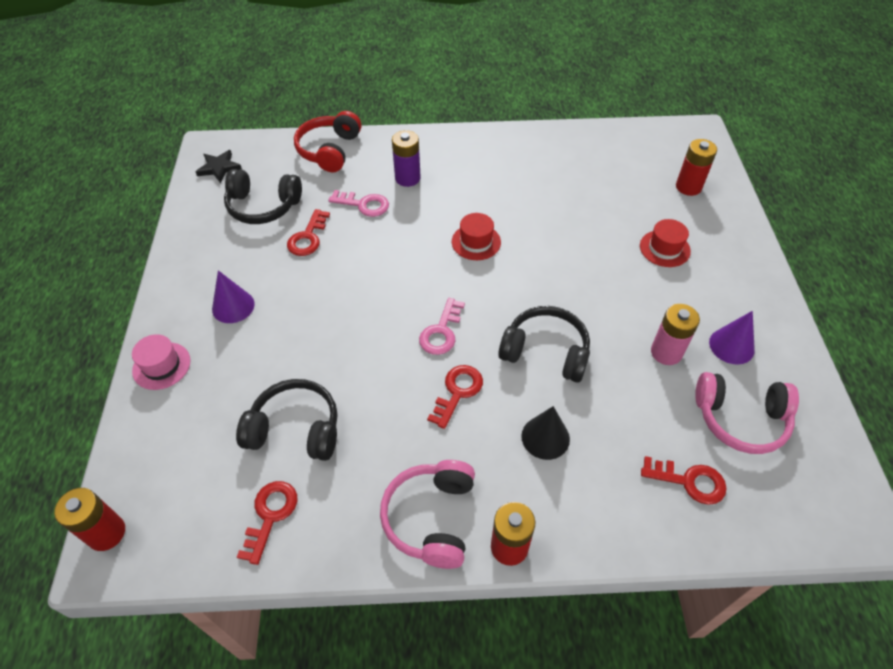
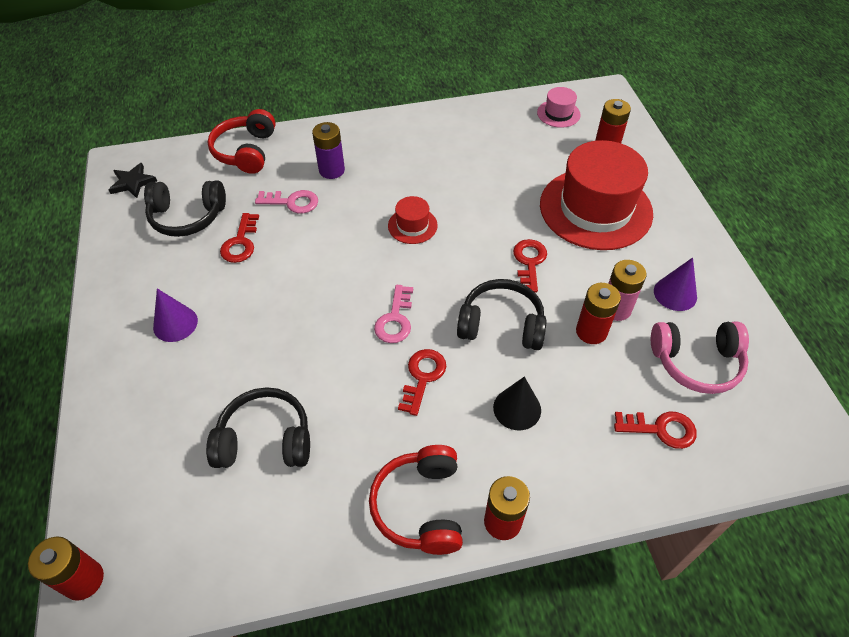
camera: 10 degrees left, 0 degrees up
(161, 366) = (110, 396): pink hat -> pink hat (558, 114)
(270, 515) = (256, 532): red key -> red key (529, 262)
(431, 518) = (420, 506): pink headphones -> red headphones
(636, 372) = (591, 331): none -> red battery
(664, 248) = (595, 209): red hat -> red hat, size x2.29

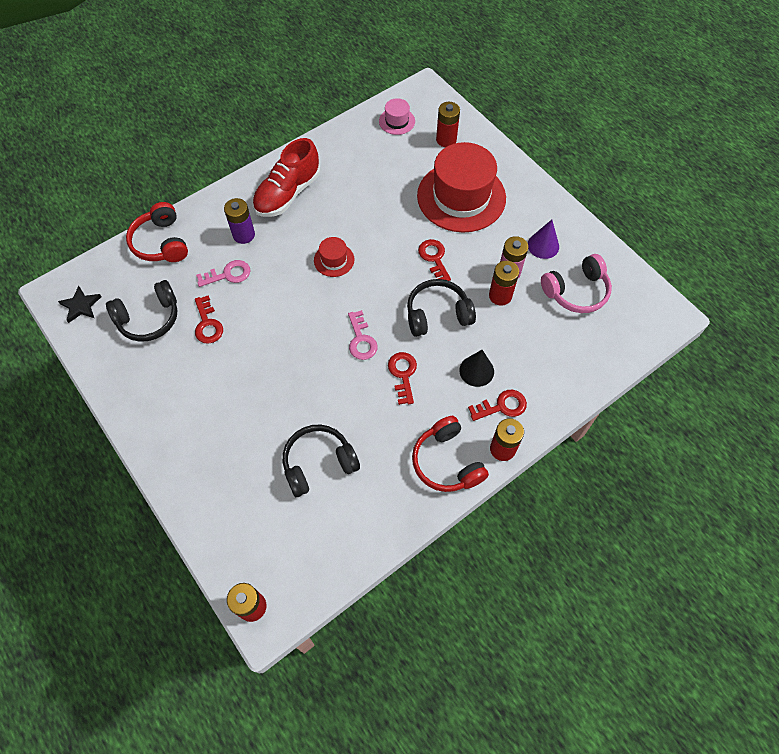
camera: 25 degrees left, 10 degrees up
(175, 323) = (198, 408): purple cone -> none
(401, 146) = (288, 194): none -> red shoe
(660, 429) = (572, 347): red key -> red key (502, 406)

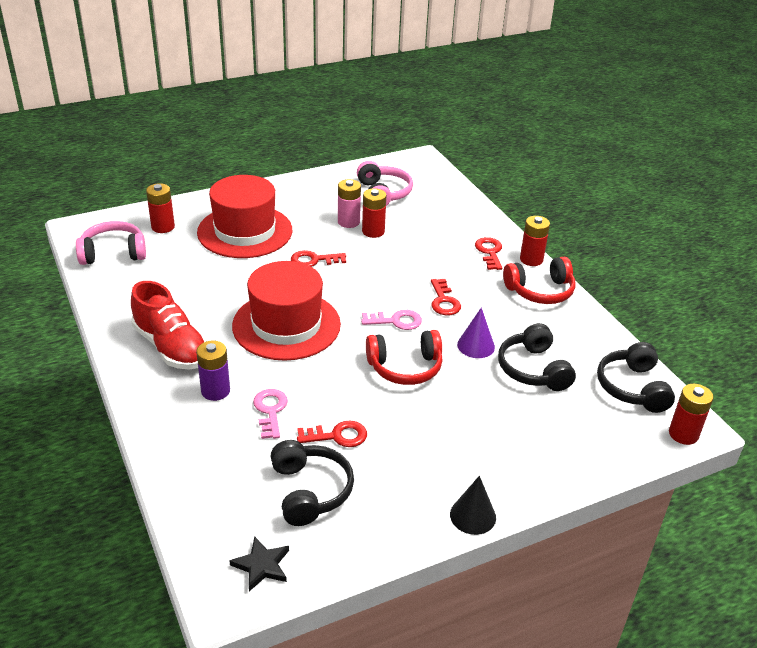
camera: 80 degrees left, 25 degrees down
(161, 242) = (189, 470): red headphones -> red headphones (405, 367)
(334, 260) = (286, 325): red hat -> red hat, size x2.29
(397, 121) = (113, 253): pink hat -> pink headphones
(403, 374) = (444, 301): red key -> red key turned 105 degrees counterclockwise
(437, 314) = (381, 269): black headphones -> black headphones (632, 388)
(476, 371) = (450, 259): black cone -> black cone (473, 516)
(543, 245) = (326, 199): purple cone -> purple cone (476, 345)

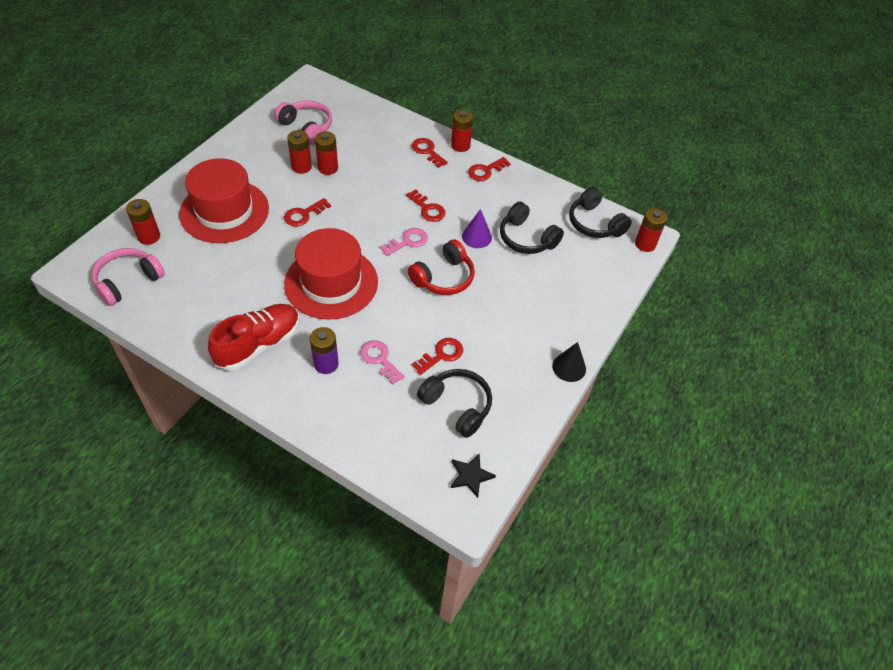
camera: 35 degrees left, 15 degrees up
(171, 347) = (258, 344): red shoe -> red shoe turned 60 degrees counterclockwise
(348, 222) = (301, 167): pink battery -> red battery
(540, 291) = (485, 171): red headphones -> red key

